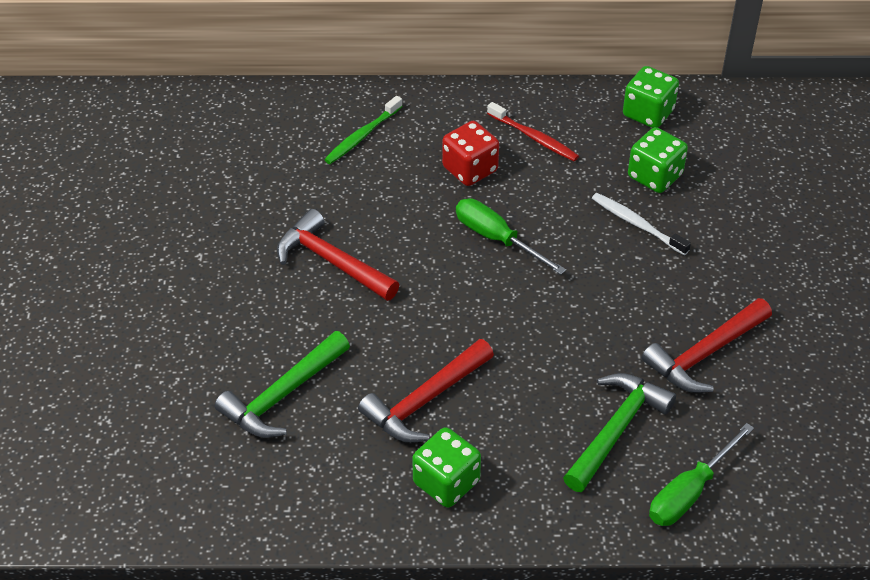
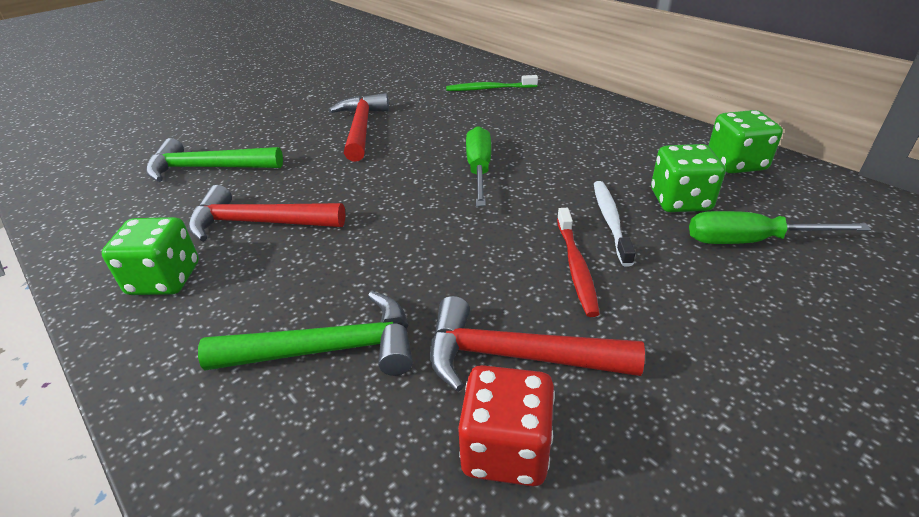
camera: 50 degrees right, 10 degrees down
(470, 169) = (528, 129): red dice -> red dice (506, 449)
(533, 137) = (606, 135): red toothbrush -> red toothbrush (576, 266)
(689, 492) = (279, 472): green screwdriver -> green screwdriver (751, 241)

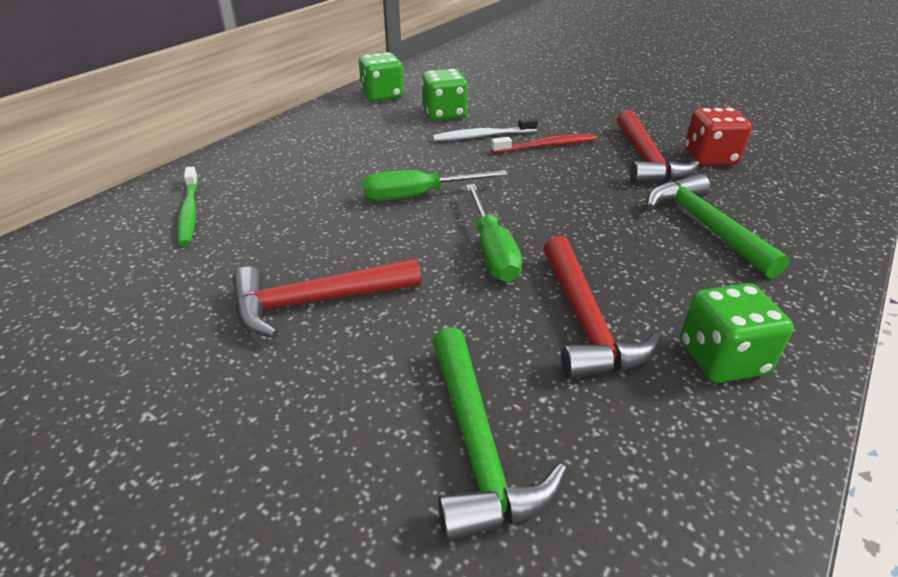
camera: 105 degrees left, 0 degrees up
(751, 241) = (485, 97): green screwdriver -> green screwdriver (492, 251)

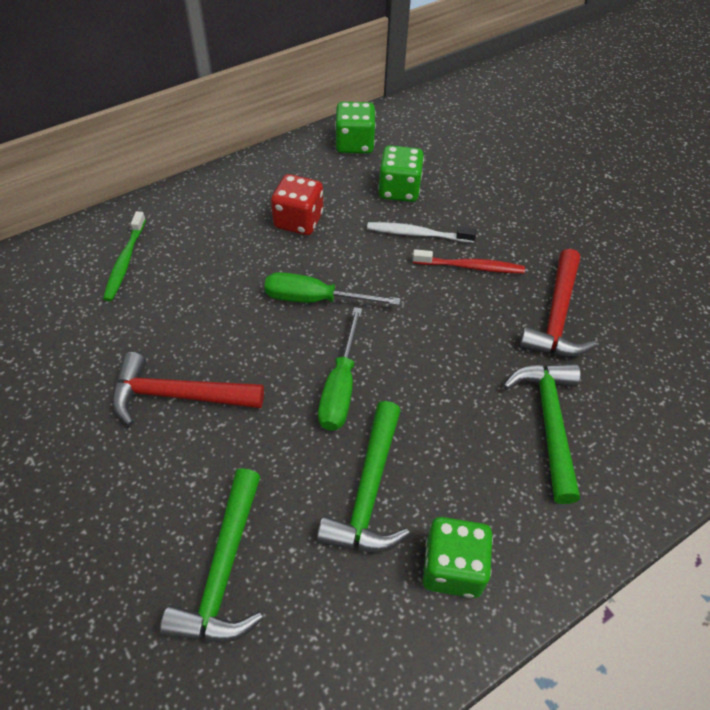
camera: 20 degrees right, 15 degrees up
(586, 322) = (369, 491): red hammer -> green hammer
(710, 157) = (625, 333): red dice -> red dice (298, 221)

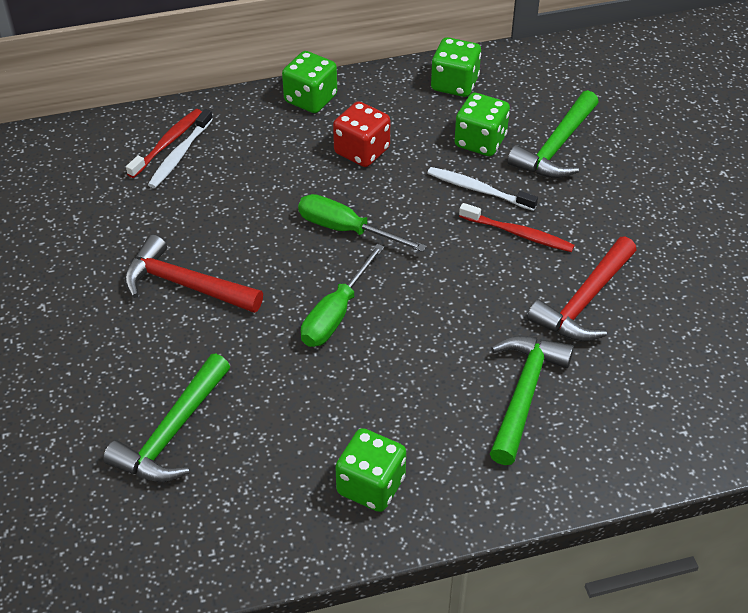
camera: 20 degrees right, 5 degrees down
(108, 253) = (167, 143): none -> red toothbrush
(125, 261) = (180, 154): green toothbrush -> white toothbrush
(232, 182) = (310, 99): none -> green dice
(369, 491) = (323, 406): green hammer -> green hammer (556, 147)

